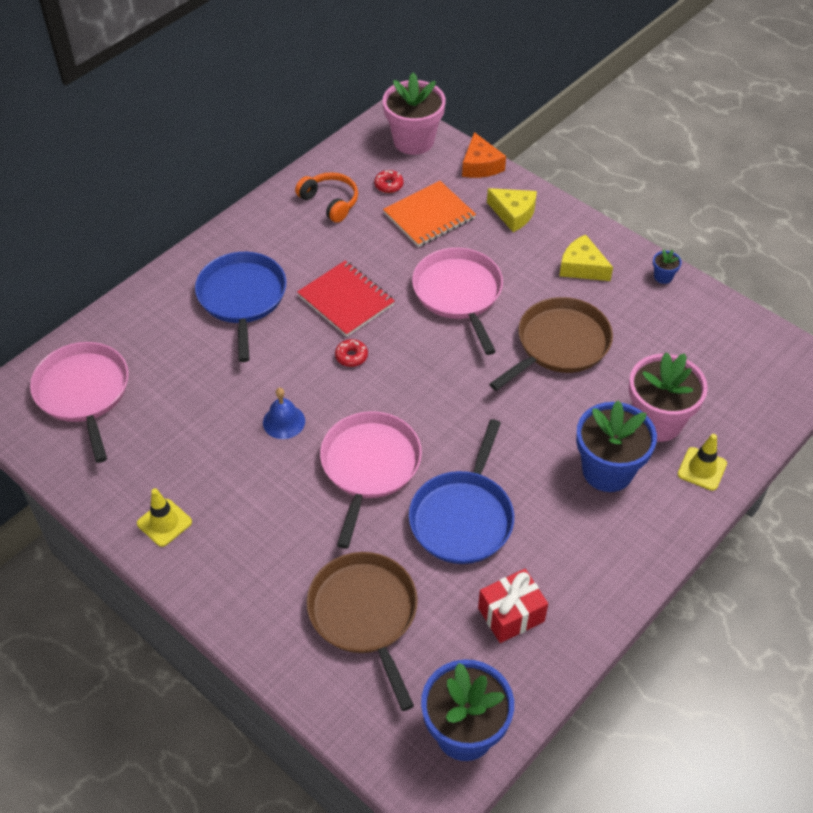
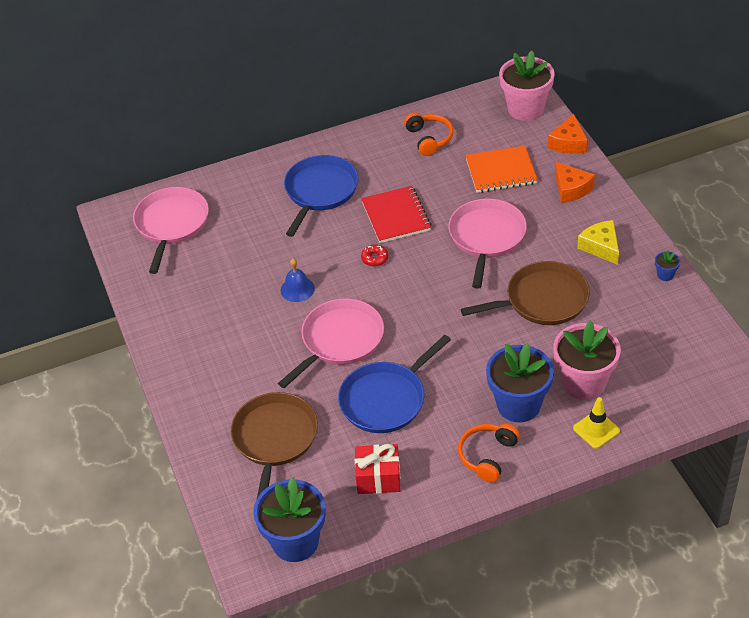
camera: 30 degrees right, 5 degrees down
(164, 523) = (175, 330): yellow traffic cone -> none
(388, 185) = (483, 138): red donut -> none
(513, 214) = (571, 189): yellow cheese -> orange cheese
(611, 541) = (487, 456): none -> orange headphones

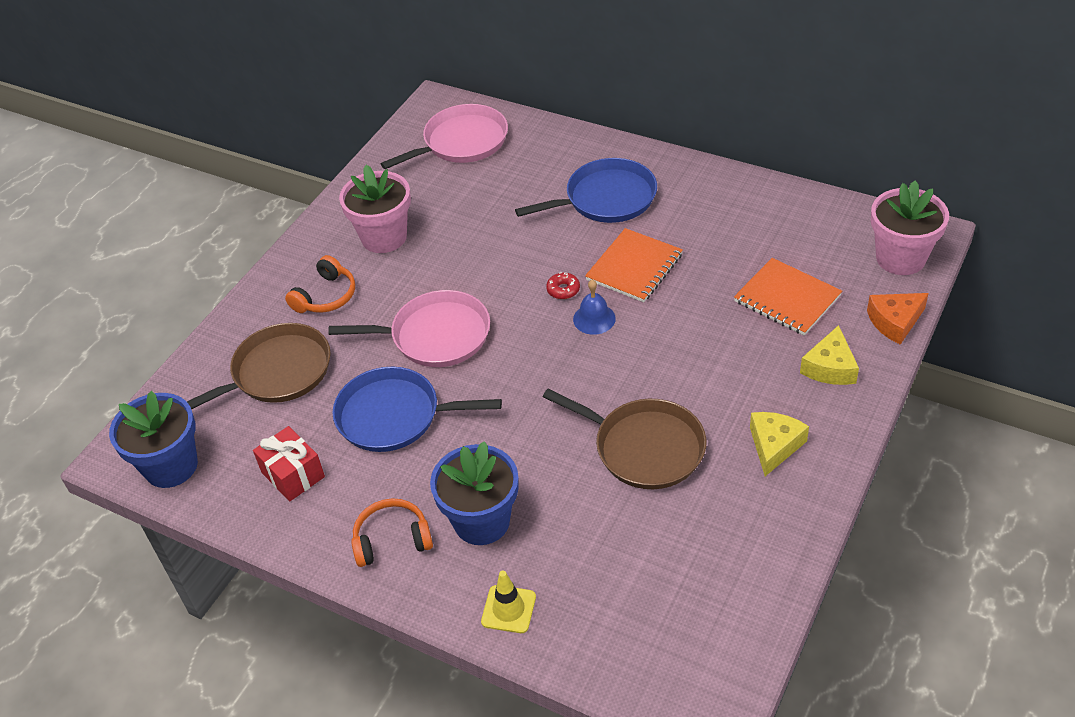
camera: 50 degrees right, 0 degrees up
(297, 289) = (469, 266): blue bell -> blue bell (594, 319)
(396, 216) = (634, 267): red notebook -> orange notebook
(429, 139) = (766, 220): orange headphones -> orange headphones (326, 296)
(486, 237) = (682, 349): pink pan -> none
(571, 189) = (830, 367): orange cheese -> yellow cheese
(584, 383) = (564, 556): pink flower pot -> pink flower pot (384, 237)
(665, 275) = (797, 528): blue flower pot -> none

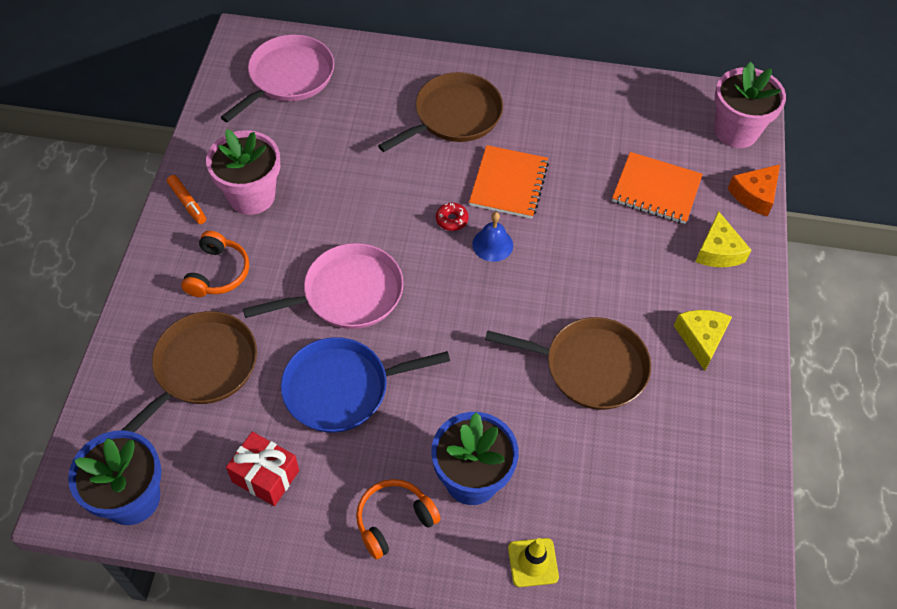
camera: 25 degrees left, 10 degrees up
(324, 233) = (187, 203): none -> orange marker
(606, 199) = (454, 116): blue pan -> brown pan

